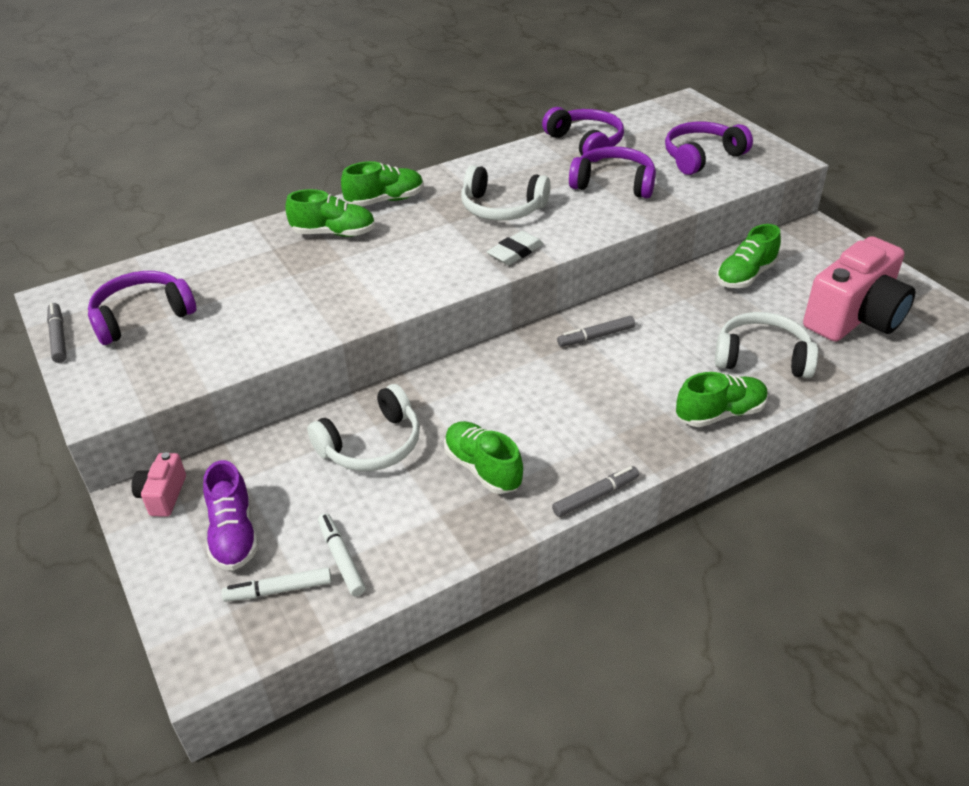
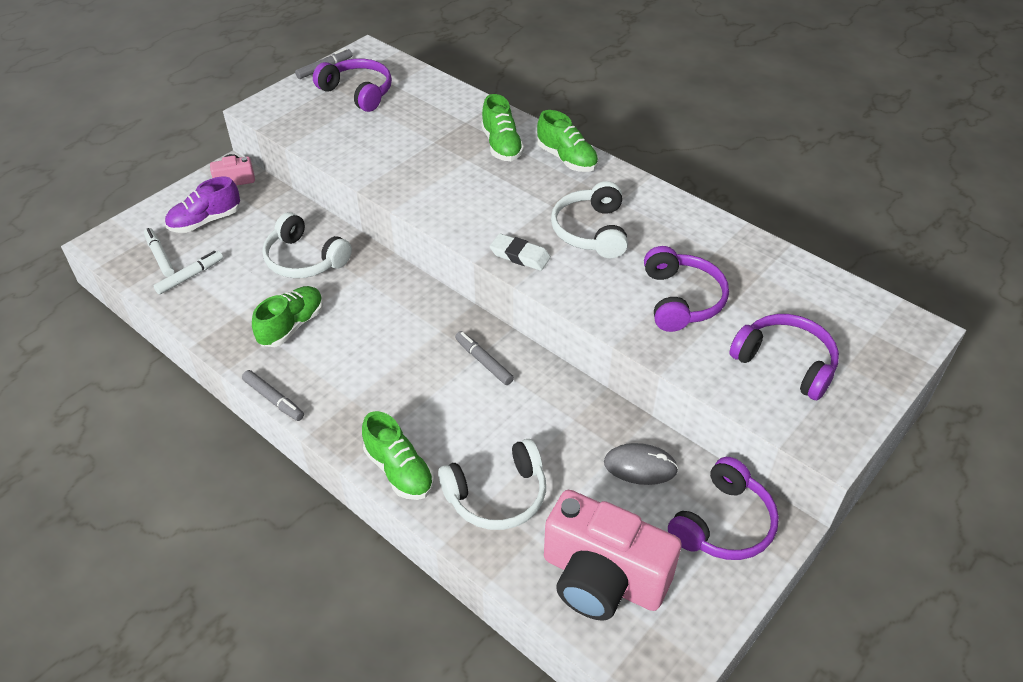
camera: 70 degrees right, 5 degrees up
(586, 143) = (755, 263): purple headphones -> purple headphones (723, 523)
(745, 276) = (640, 466): green shoe -> grey mouse
(762, 357) = (497, 495): white headphones -> white headphones turned 75 degrees clockwise

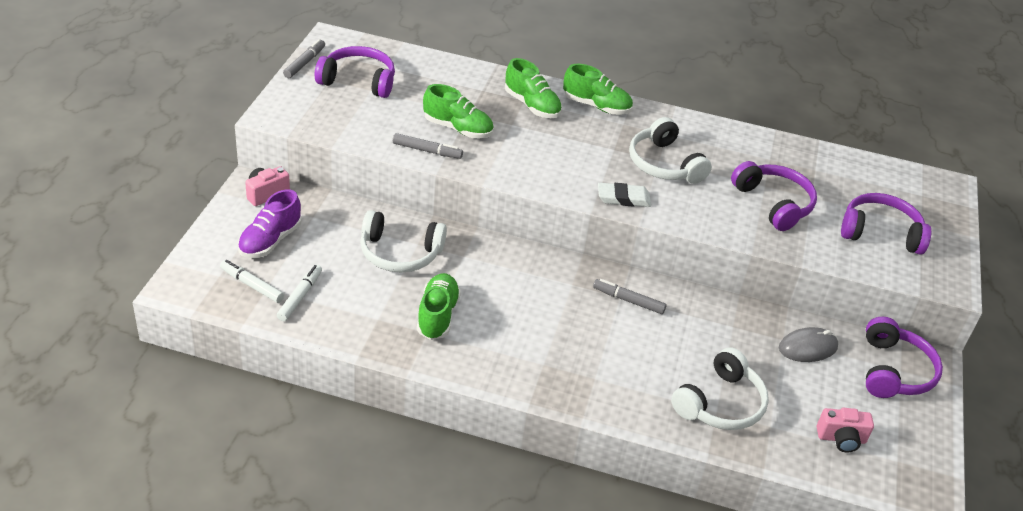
camera: 30 degrees left, 5 degrees down
(273, 399) = (474, 384): grey marker -> grey marker (427, 151)
(399, 471) = (629, 409): green shoe -> green shoe (458, 128)
(602, 578) = (841, 439): pink camera -> pink camera, size x0.46

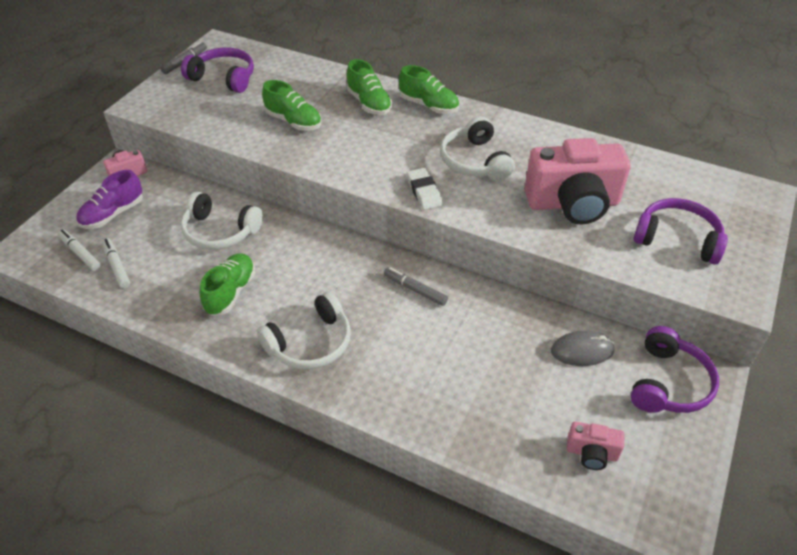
camera: 15 degrees right, 5 degrees up
(300, 296) = (117, 266): white marker -> white marker turned 60 degrees counterclockwise
(427, 151) = (258, 140): grey marker -> none
(623, 198) = (424, 192): white eraser -> white eraser turned 60 degrees clockwise
(720, 403) = (474, 403): white headphones -> white headphones (310, 343)
(774, 203) = (573, 204): purple headphones -> pink camera

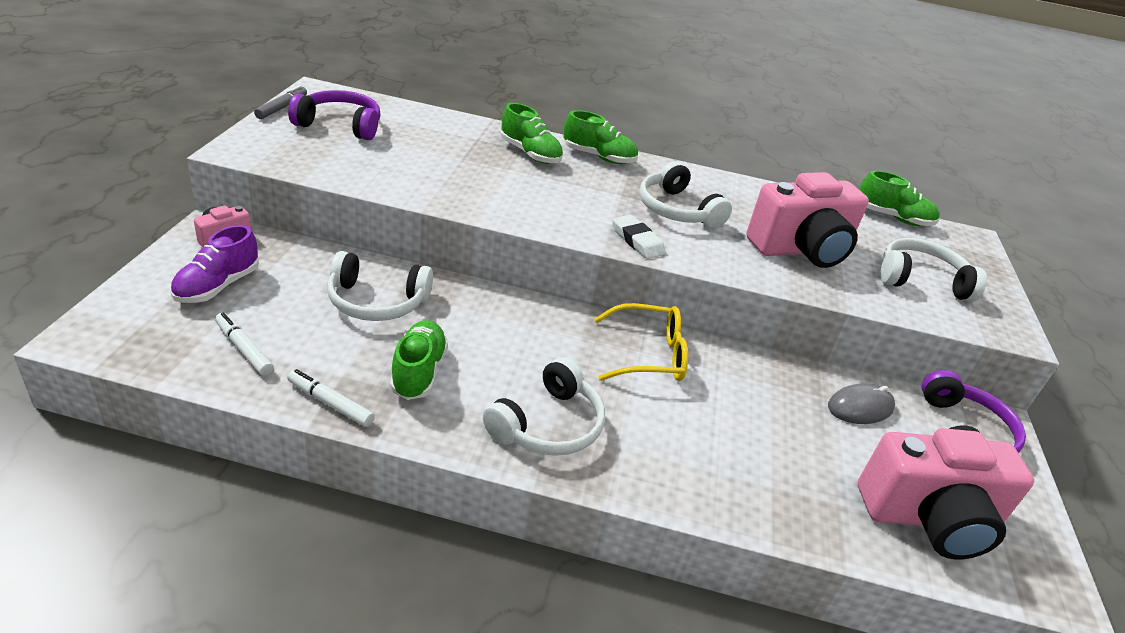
camera: 20 degrees left, 10 degrees down
(80, 253) = (183, 335): white marker -> white marker (330, 403)
(293, 121) = (448, 170): green shoe -> green shoe (893, 218)
(415, 289) = (648, 355): grey marker -> yellow glasses
(591, 453) = (929, 518): pink camera -> pink camera, size x2.19
(677, 239) = (921, 280): purple headphones -> white headphones

